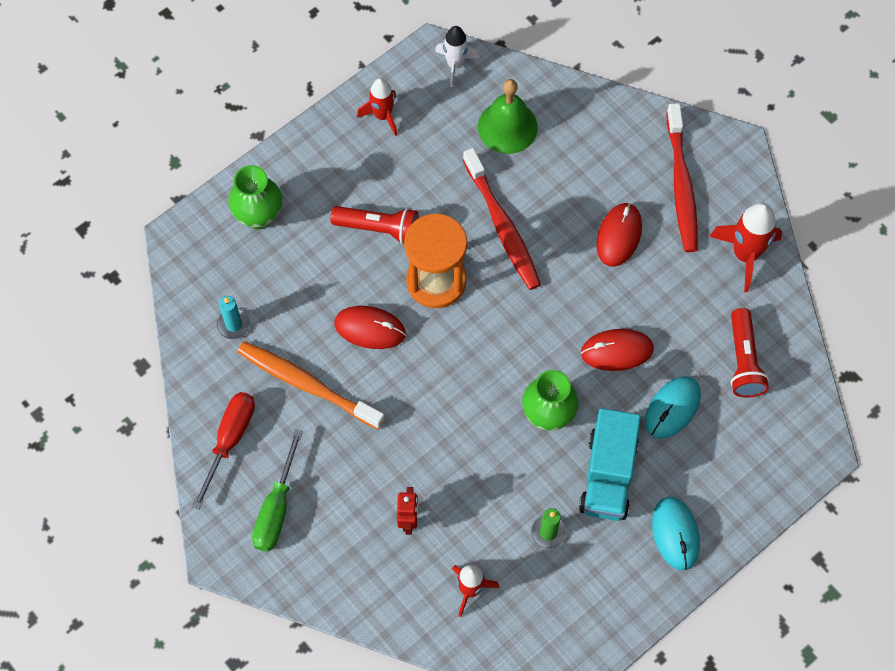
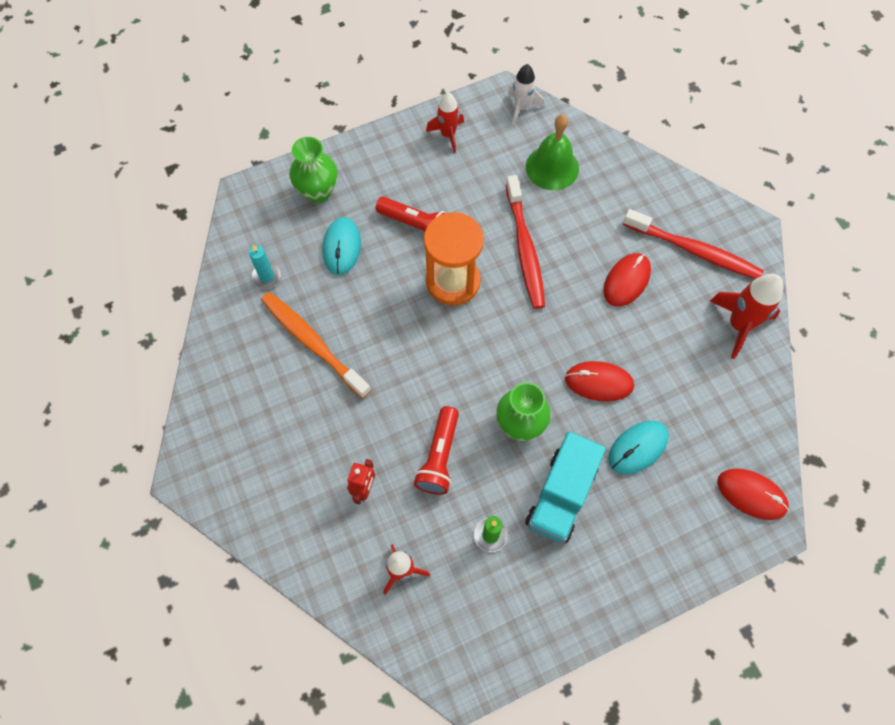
camera: 15 degrees right, 0 degrees up
(230, 440) = (229, 375): red screwdriver -> none
(276, 508) = (250, 446): green screwdriver -> none
(370, 328) = (382, 308): red mouse -> red mouse (751, 494)
(675, 534) = (611, 569): turquoise mouse -> turquoise mouse (342, 247)
(681, 185) = (694, 250): red toothbrush -> red toothbrush turned 75 degrees counterclockwise
(744, 361) = (716, 421): red flashlight -> red flashlight (439, 457)

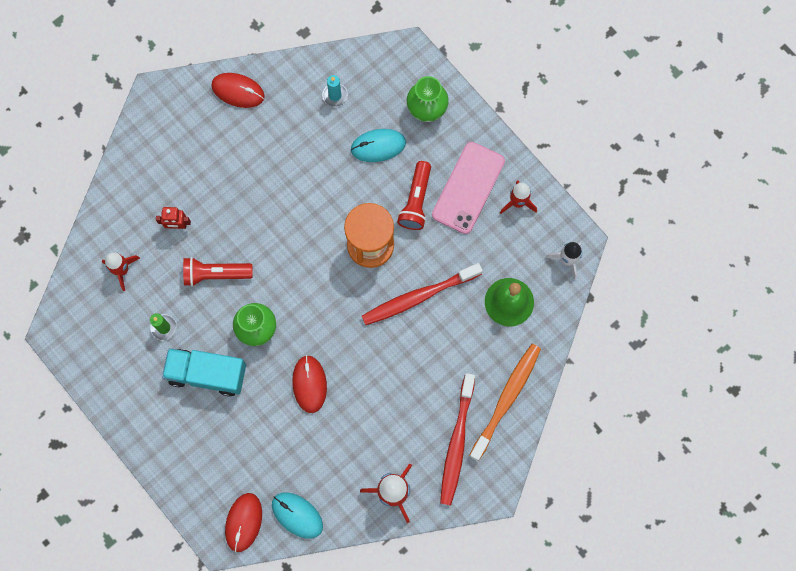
camera: 75 degrees right, 10 degrees up
(313, 343) = (285, 150): orange toothbrush -> orange toothbrush (506, 399)
(418, 174) = (468, 188): none -> pink phone
(626, 281) = (410, 389): red mouse -> red mouse (238, 91)
(638, 448) = (260, 426): turquoise mouse -> turquoise mouse (297, 515)

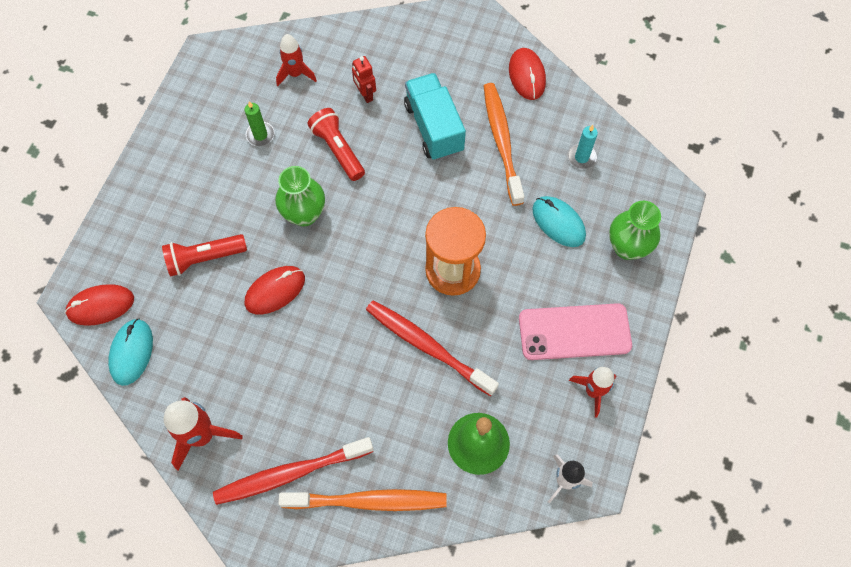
camera: 60 degrees right, 10 degrees down
(207, 374) = (235, 194): turquoise truck -> turquoise truck (433, 128)
(285, 146) = (502, 141): none -> orange toothbrush
(416, 201) = (526, 289): red flashlight -> red flashlight (204, 258)

